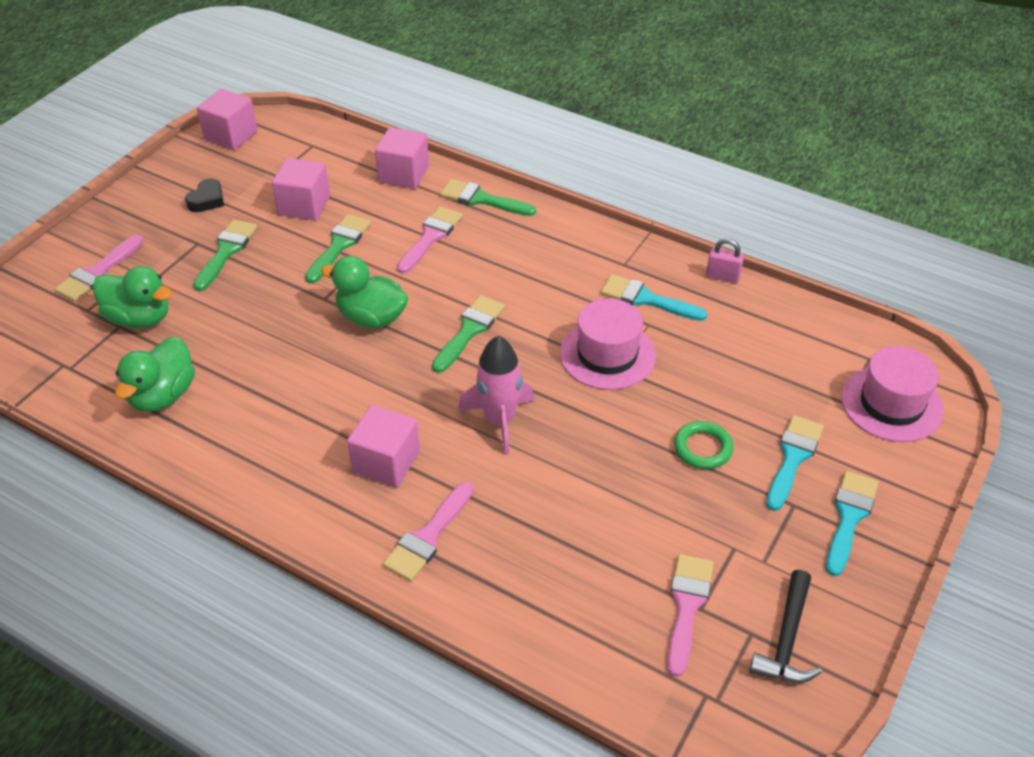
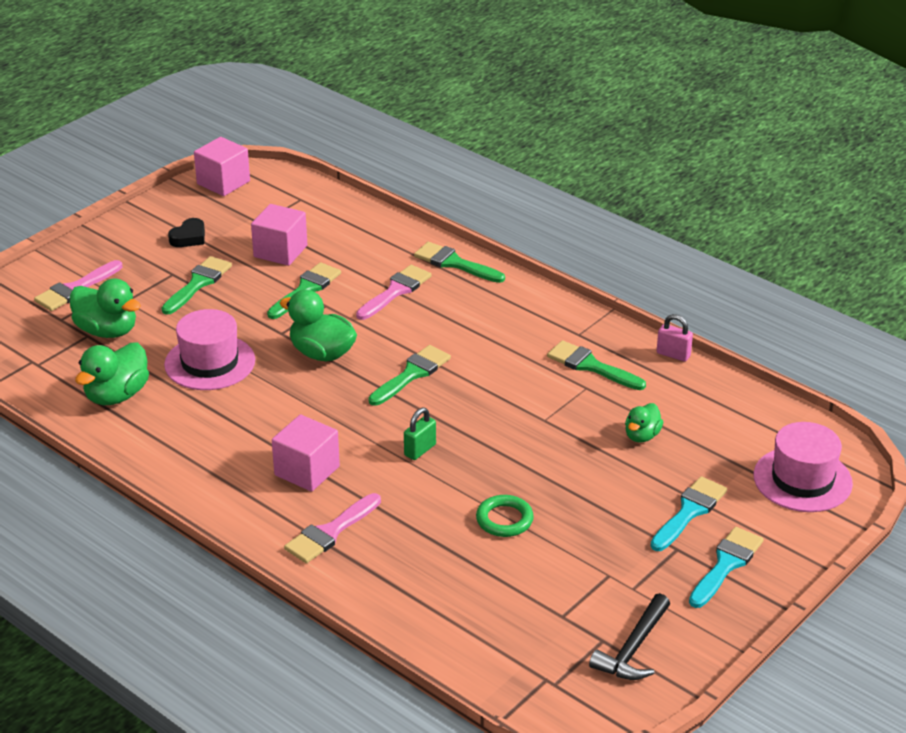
camera: 10 degrees right, 10 degrees down
(403, 174) = (383, 233): pink cube -> none
(499, 420) = (420, 450): pink rocket -> green padlock
(607, 354) = (538, 408): pink hat -> pink hat (210, 362)
(646, 299) = (591, 366): turquoise brush -> green brush
(687, 607) = (550, 613): pink brush -> none
(703, 448) = (605, 494): green ring -> green ring (504, 519)
(719, 373) = (642, 436): none -> green duck

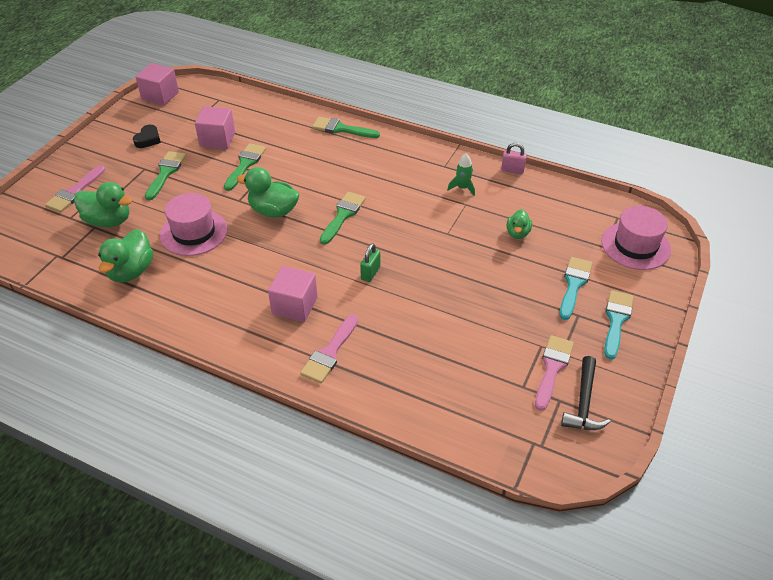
camera: 15 degrees left, 10 degrees up
(395, 291) = (308, 156): pink brush -> pink brush (552, 368)
(504, 519) = (451, 316): green ring -> none
(591, 366) = (462, 188): green brush -> green rocket

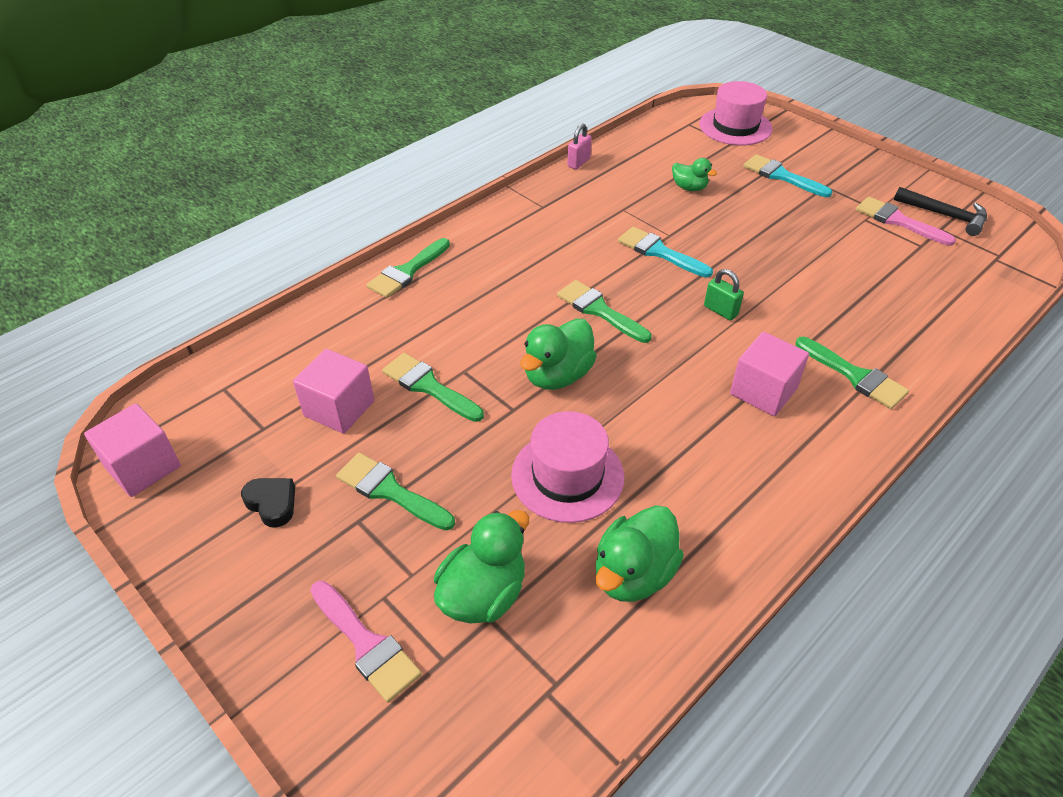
camera: 70 degrees left, 0 degrees up
(131, 271) = (633, 574): green duck -> green duck turned 90 degrees clockwise
(330, 352) = (854, 375): pink brush -> green brush
(462, 188) = (592, 204): green rocket -> none
(616, 321) = (838, 167): turquoise brush -> turquoise brush (659, 252)

